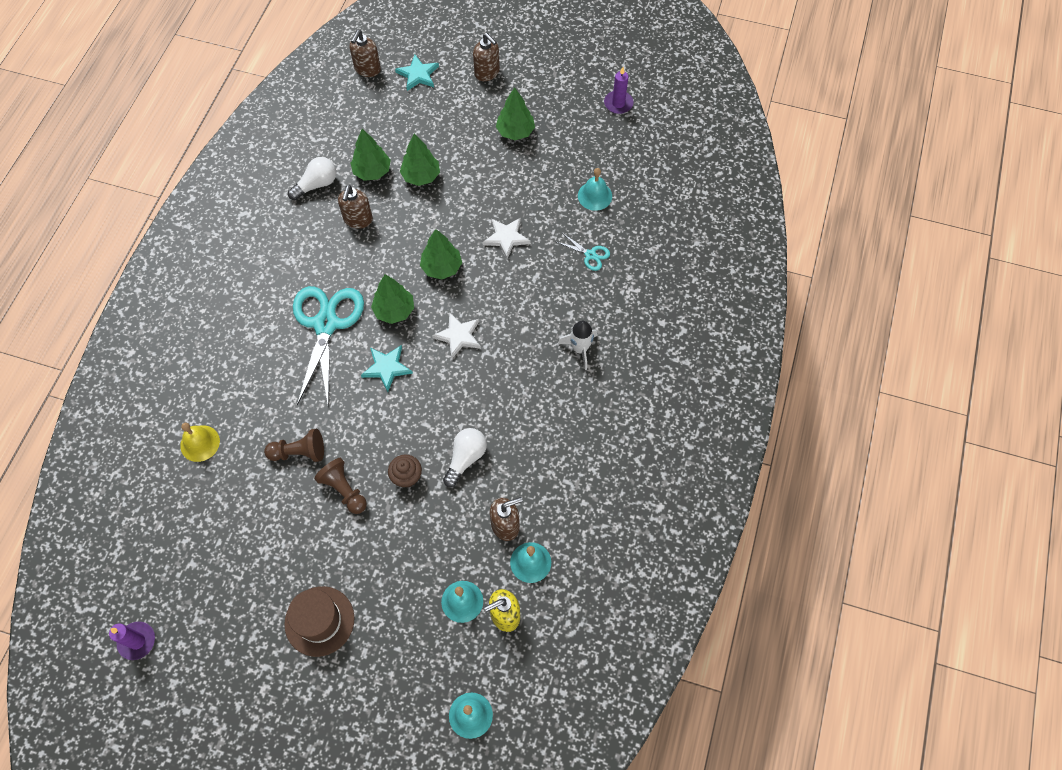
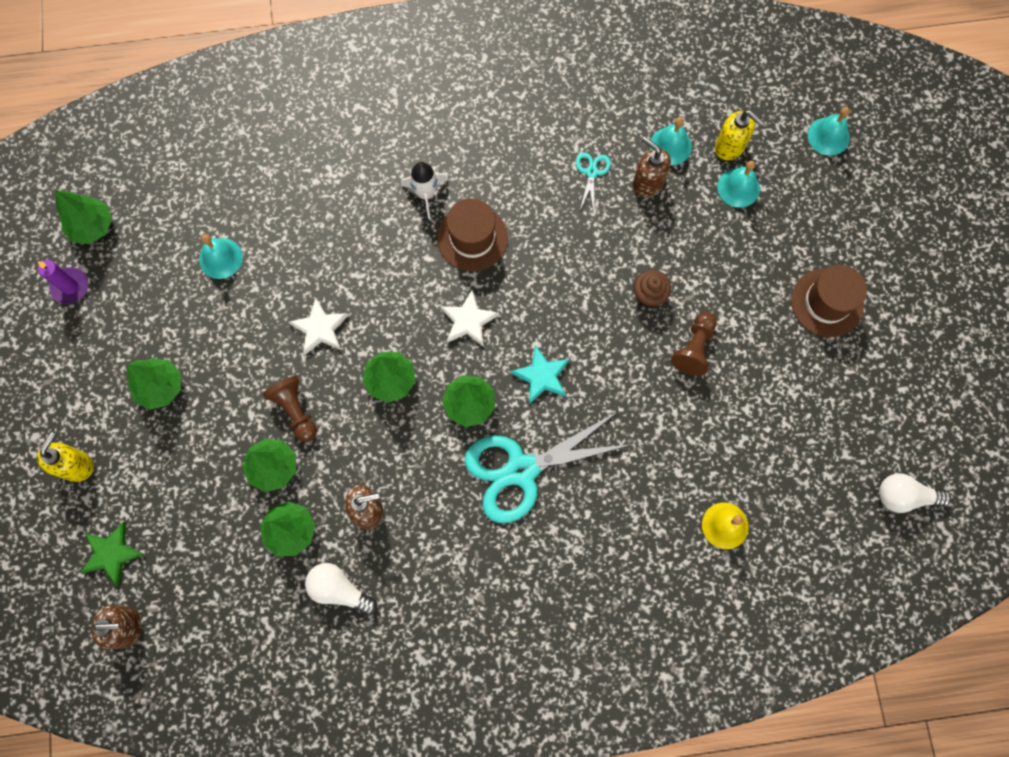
camera: 115 degrees left, 10 degrees up
(137, 641) = (942, 461): purple candle -> none
(299, 452) = (680, 414): brown pawn -> brown pawn (295, 410)
(418, 74) = (112, 553): turquoise star -> green star
(465, 458) = (601, 249): white light bulb -> white light bulb (904, 496)
(487, 73) = (76, 465): brown soap dispenser -> yellow soap dispenser
(525, 367) = (472, 238): none -> brown hat
(590, 255) = (304, 231): turquoise scissors -> turquoise scissors (591, 172)
(659, 128) = (92, 226): none -> green tree

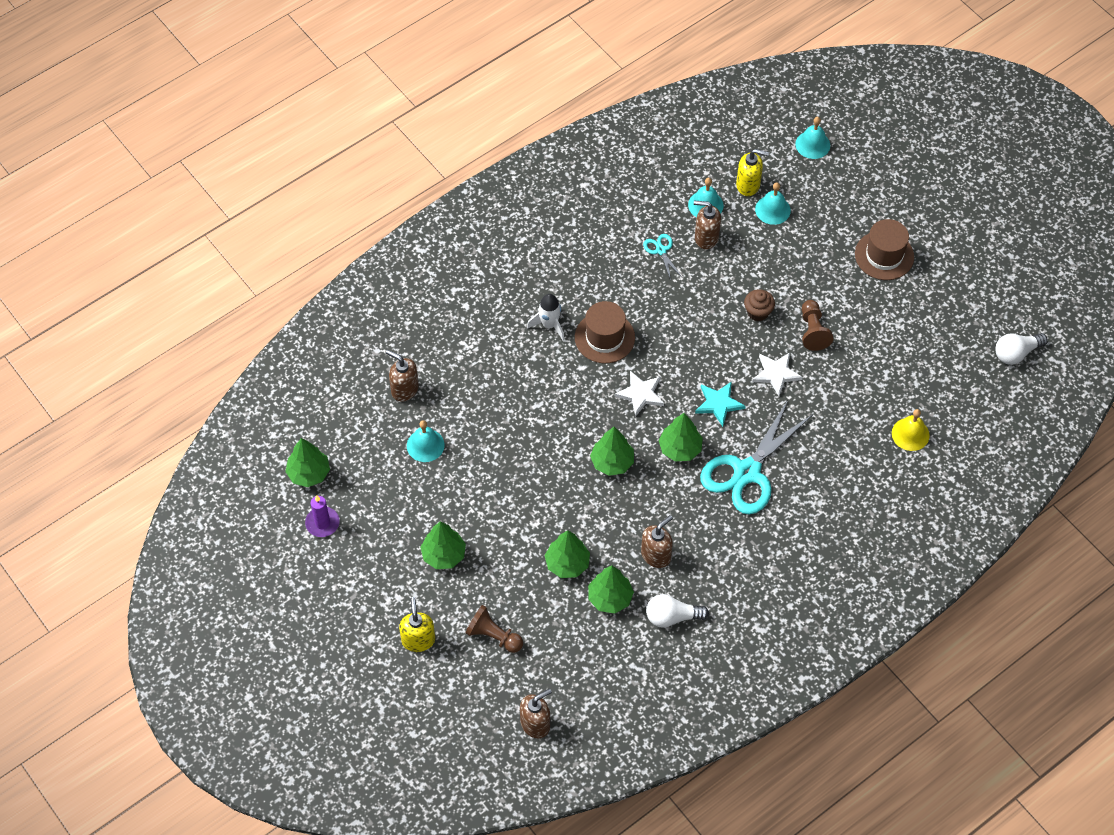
camera: 30 degrees left, 15 degrees down
(112, 553) = (488, 683): green star -> none
(240, 187) = (404, 389): none -> brown soap dispenser
(295, 410) = (556, 518): brown pawn -> brown pawn (493, 636)
(320, 328) = (535, 455): white star -> white star (776, 374)

